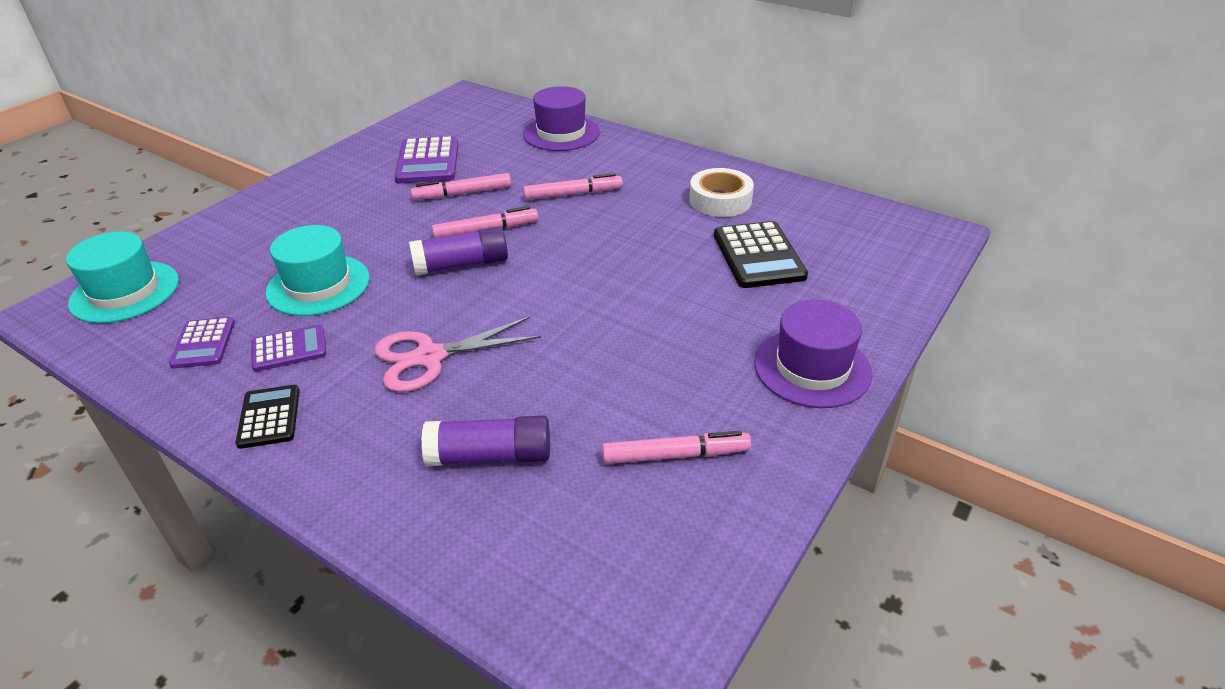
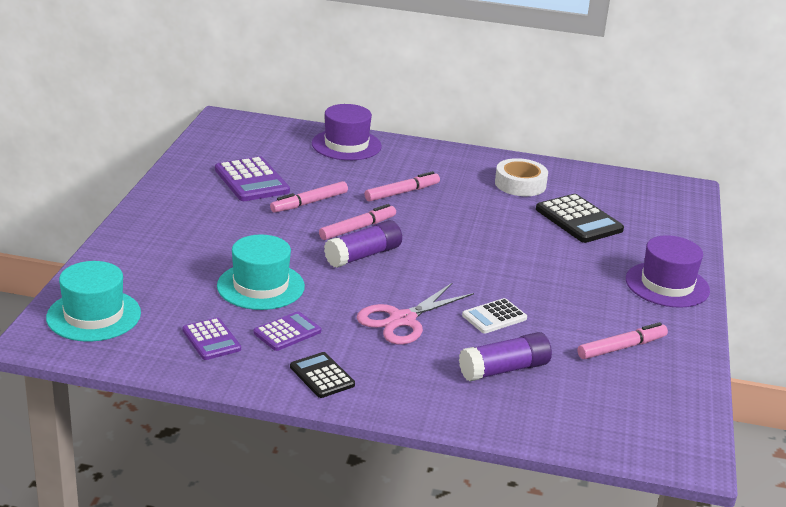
camera: 25 degrees left, 10 degrees down
(543, 374) = (494, 317): none -> white calculator

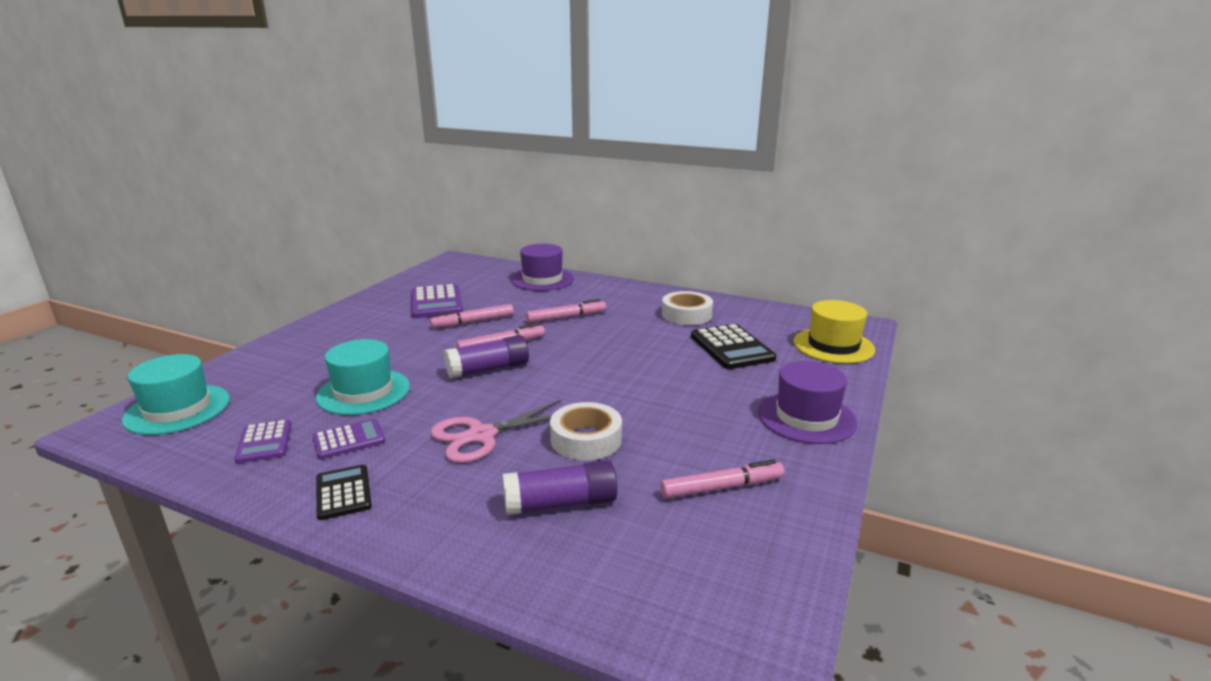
camera: 15 degrees right, 5 degrees down
(494, 317) = (586, 439): white calculator -> white tape
(669, 213) = (833, 346): none -> yellow hat

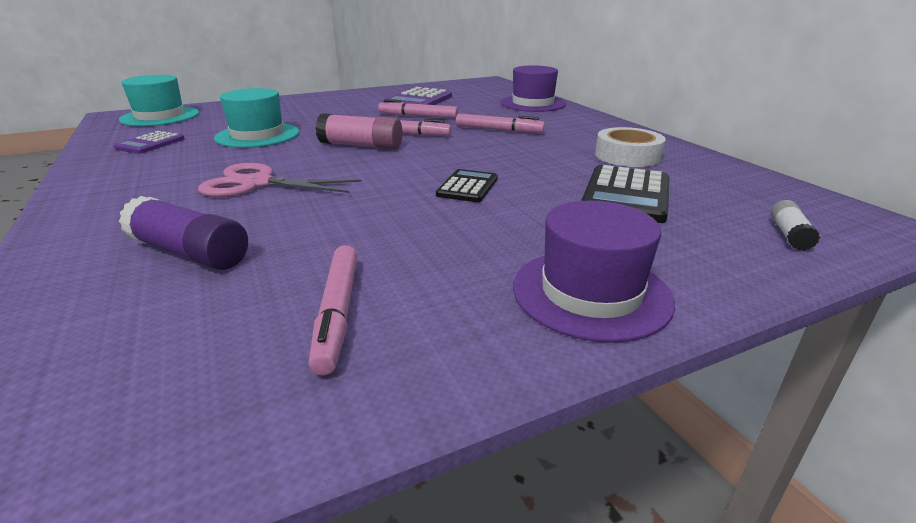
camera: 40 degrees right, 5 degrees up
(343, 493) = (111, 184): black calculator -> black calculator (467, 187)
(349, 440) = (186, 157): purple calculator -> none
(488, 369) = (361, 146): purple glue stick -> pink glue stick
(586, 439) = (318, 216): white tape -> none
(722, 487) = (337, 313): pink marker -> pink marker turned 60 degrees clockwise
(833, 346) = (789, 235): yellow hat -> white glue stick

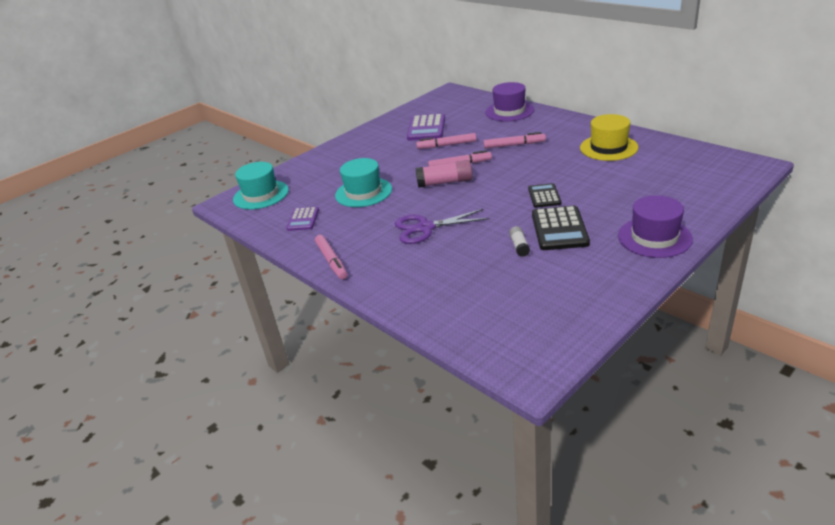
camera: 15 degrees left, 5 degrees up
(189, 252) = (457, 275): purple glue stick -> none
(257, 184) = (425, 228): pink scissors -> purple scissors
(337, 313) = (563, 278): pink marker -> pink marker (331, 261)
(626, 195) = (629, 178): black calculator -> black calculator (559, 229)
(627, 156) = (608, 148): white tape -> yellow hat
(789, 235) = (716, 182): white glue stick -> white glue stick (519, 246)

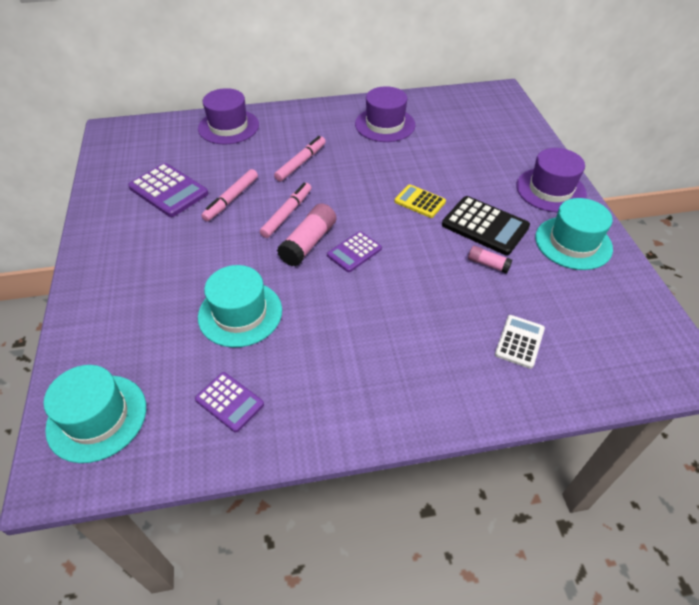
camera: 60 degrees left, 15 degrees up
(331, 261) = (363, 421): pink marker -> none
(425, 228) = (383, 306): purple scissors -> none
(458, 198) = (354, 252): none -> purple calculator
(459, 287) = (519, 341): none -> white calculator
(519, 246) = (488, 264): white glue stick -> pink glue stick
(544, 196) = (419, 202): black calculator -> yellow calculator
(602, 271) = (573, 243): none -> turquoise hat
(608, 148) = (385, 124): yellow hat -> purple hat

